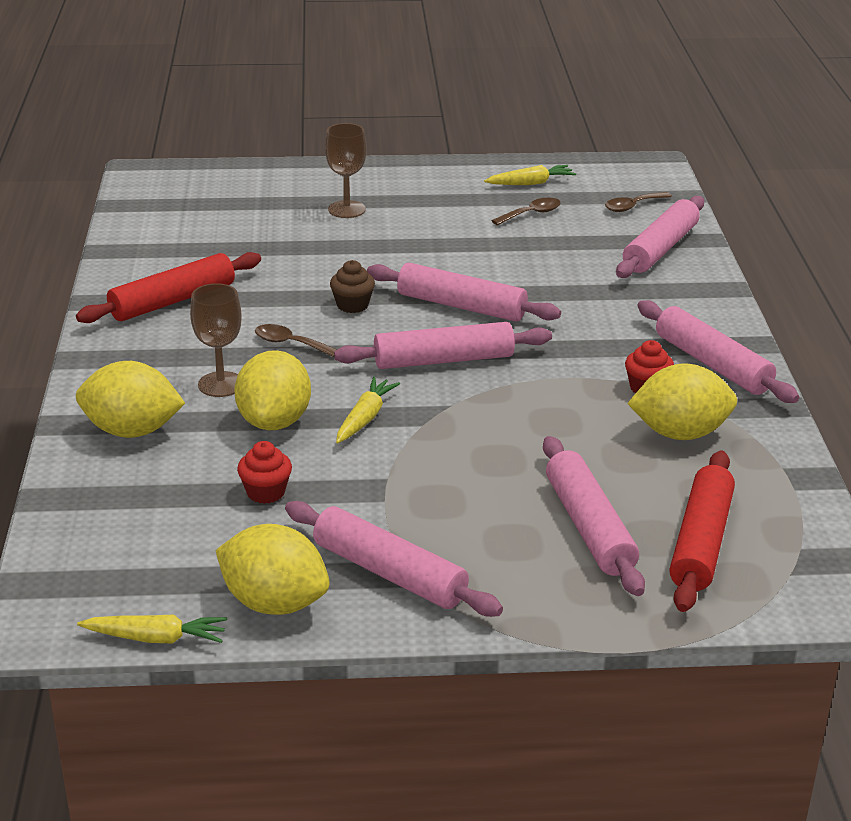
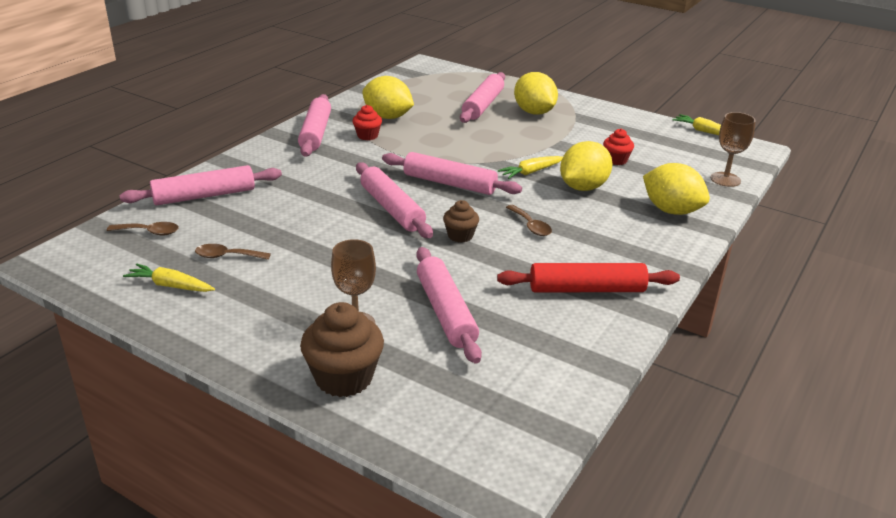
camera: 145 degrees left, 0 degrees up
(221, 384) = (598, 217): brown goblet -> brown goblet (725, 179)
(274, 603) = (645, 126): yellow lemon -> yellow lemon (534, 112)
(309, 182) = (344, 378): none -> brown cupcake
(389, 573) = (586, 119): pink rolling pin -> pink rolling pin (446, 312)
(701, 542) = (446, 89): red rolling pin -> none

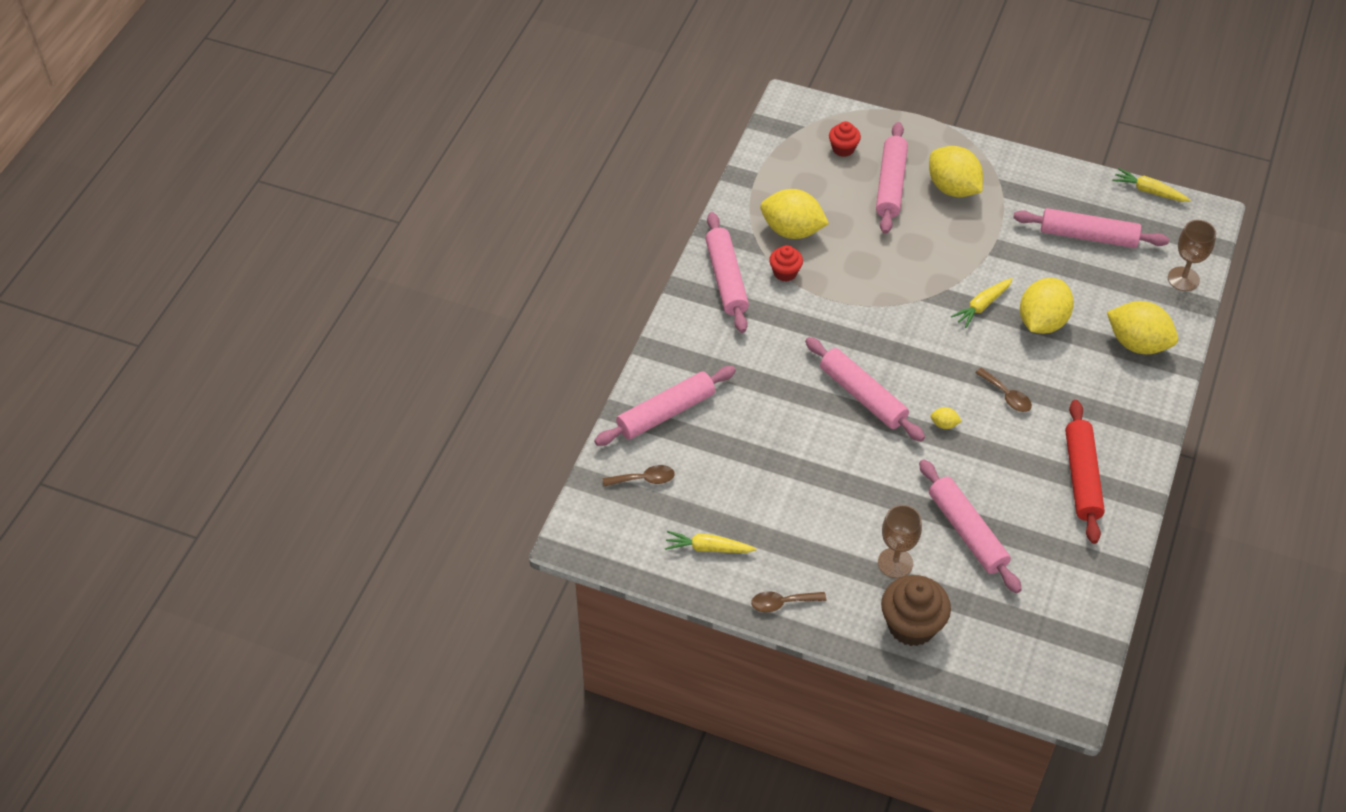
camera: 10 degrees left, 20 degrees up
(227, 256) = (737, 498): brown spoon -> brown spoon (782, 603)
(449, 183) = (905, 342): pink rolling pin -> pink rolling pin (1088, 236)
(460, 236) = (944, 424): brown cupcake -> yellow lemon
(586, 289) = (1082, 477): red rolling pin -> red rolling pin turned 75 degrees counterclockwise
(616, 160) = (1065, 266): red cupcake -> red cupcake (843, 149)

